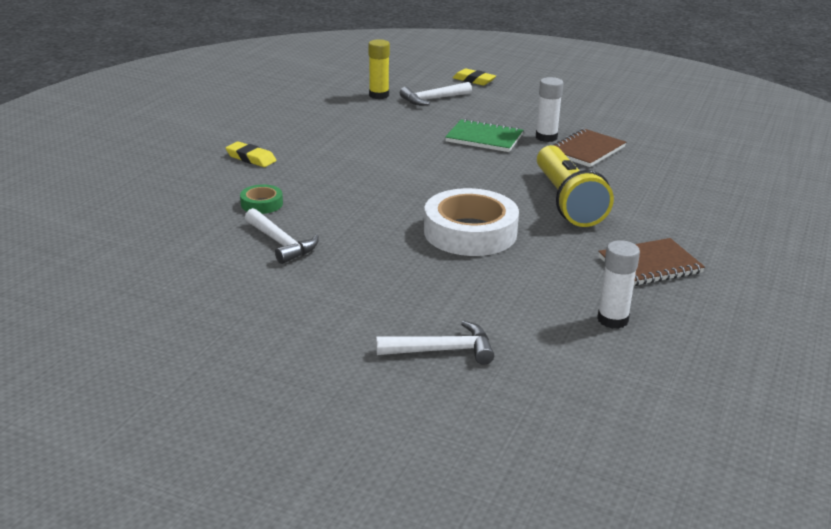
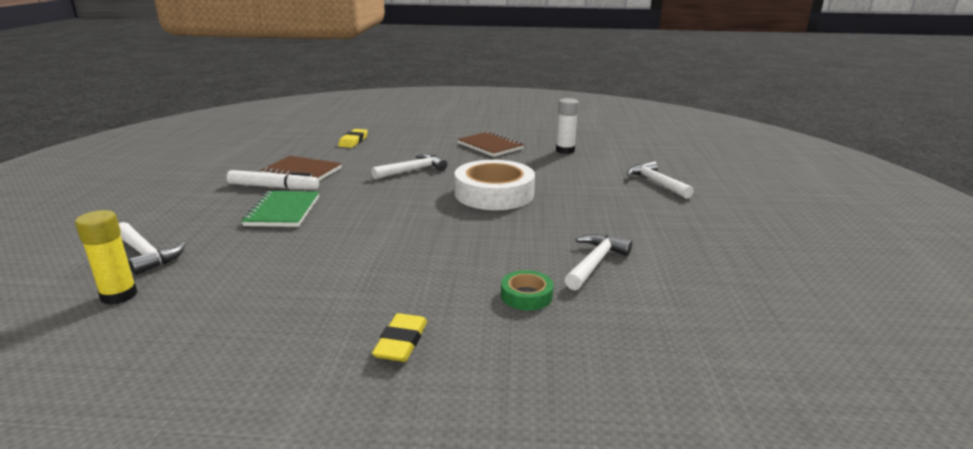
camera: 110 degrees left, 5 degrees down
(474, 80) = (68, 239): yellow eraser -> yellow eraser (353, 141)
(546, 137) = (273, 187): white glue stick -> white marker
(567, 201) = (413, 170): yellow flashlight -> white hammer

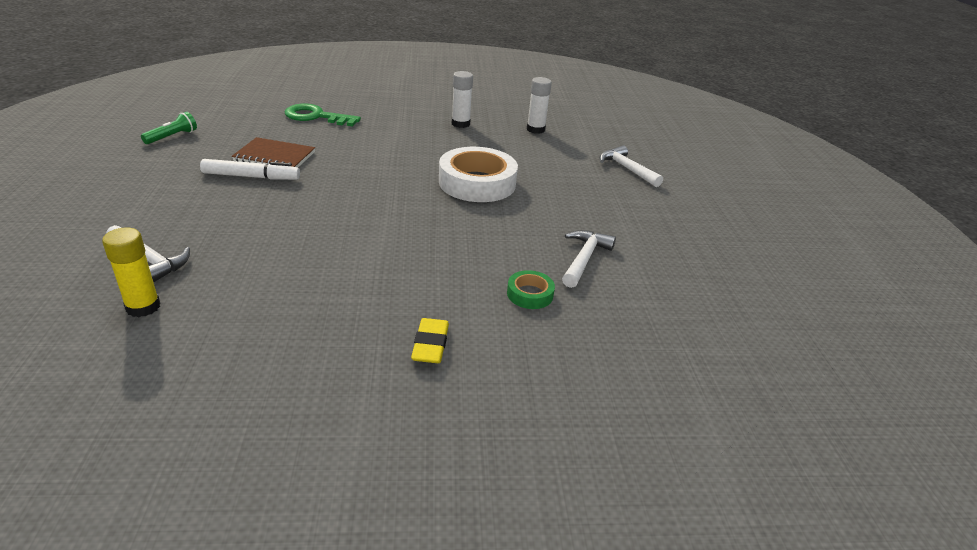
camera: 10 degrees left, 10 degrees up
(216, 156) = (172, 137): none -> green flashlight
(283, 211) = (271, 206): green notebook -> none
(353, 141) = (316, 117): yellow eraser -> green key
(413, 170) = (389, 155): white hammer -> none
(490, 146) = (460, 124): brown notebook -> white glue stick

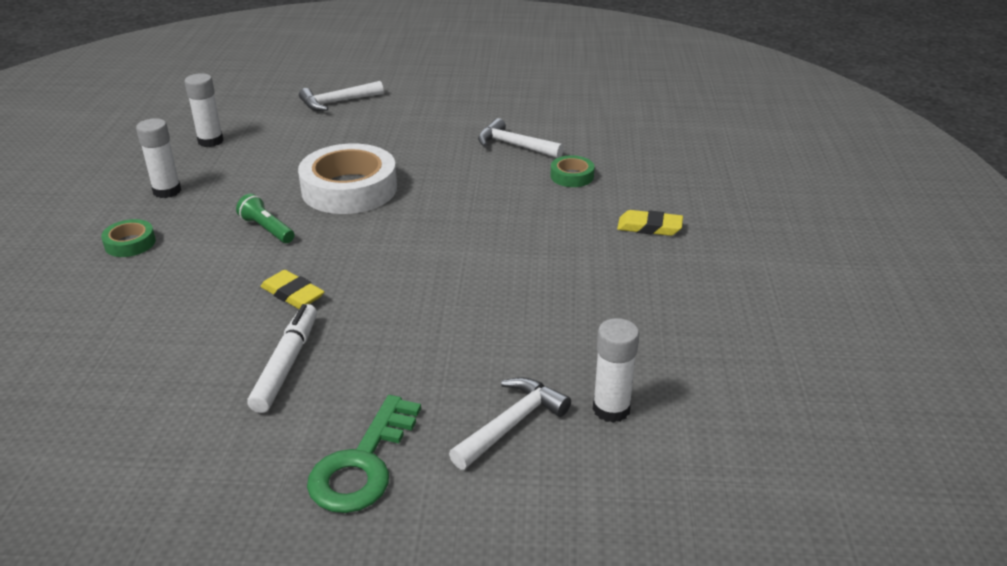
camera: 80 degrees left, 0 degrees up
(143, 307) = (611, 409): yellow glue stick -> white glue stick
(172, 137) = (88, 479): green flashlight -> green flashlight (267, 229)
(274, 157) = (222, 348): brown notebook -> none
(316, 117) = (73, 317): green key -> green key (363, 464)
(330, 173) = (293, 294): none -> yellow eraser
(394, 121) = (130, 243): none -> green tape

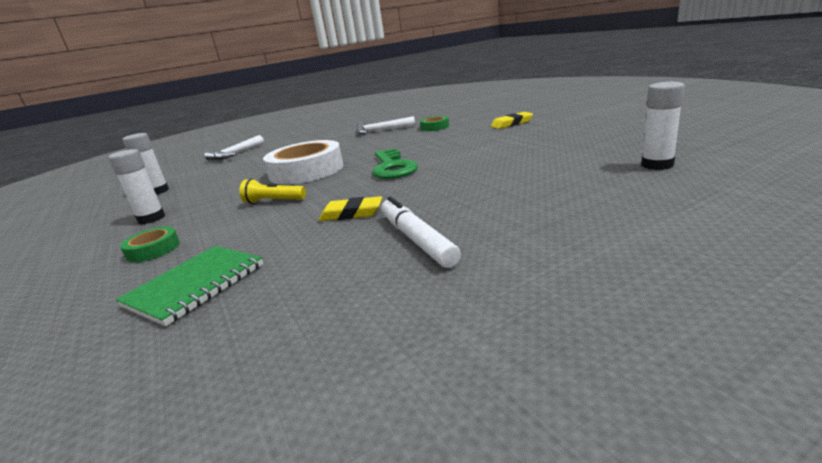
camera: 30 degrees left, 10 degrees down
(113, 312) = (196, 285): none -> green notebook
(267, 229) = (273, 201): green flashlight -> yellow flashlight
(363, 464) = (589, 250): green key -> green key (392, 167)
(511, 424) = (626, 191): white hammer -> none

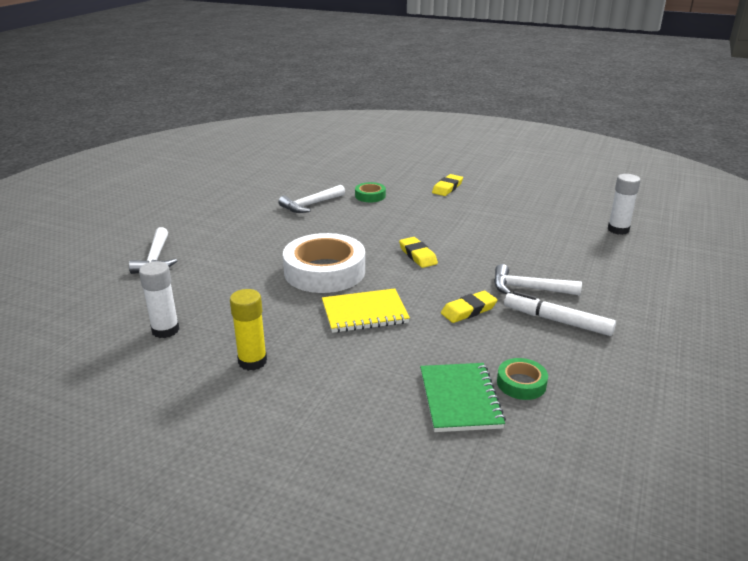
camera: 40 degrees left, 5 degrees up
(151, 218) = (252, 361): white glue stick -> yellow glue stick
(153, 249) = (342, 387): green tape -> green tape (521, 383)
(273, 201) = (364, 313): yellow flashlight -> yellow notebook
(392, 167) = (417, 255): green key -> yellow eraser
(442, 205) = (528, 288): none -> white hammer

